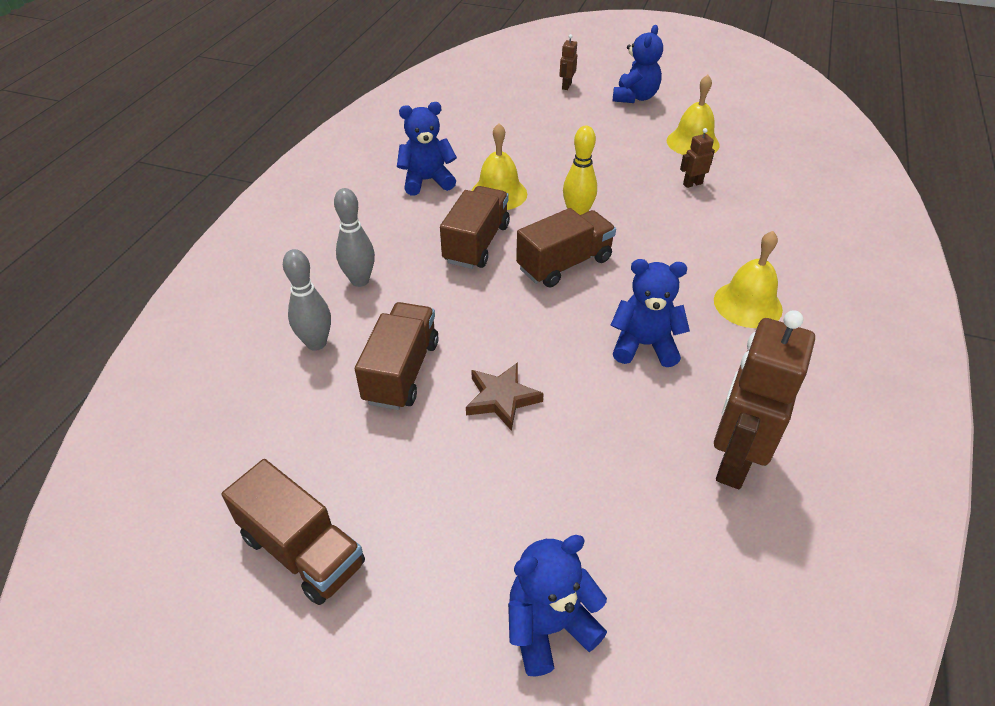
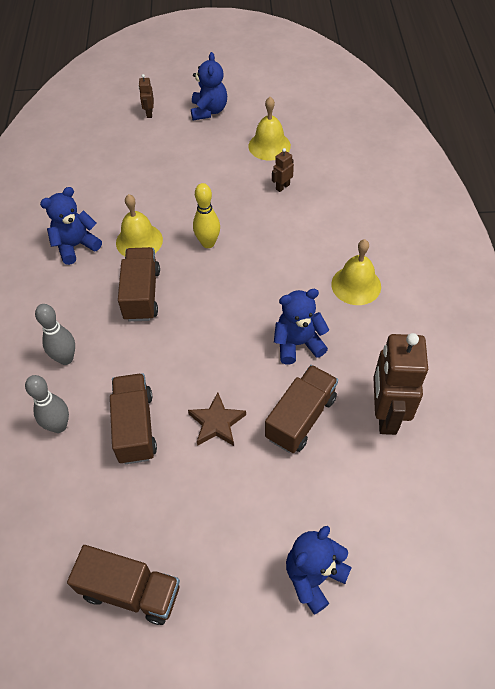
camera: 20 degrees left, 10 degrees up
(564, 264) = (216, 292): brown truck -> brown truck (301, 418)

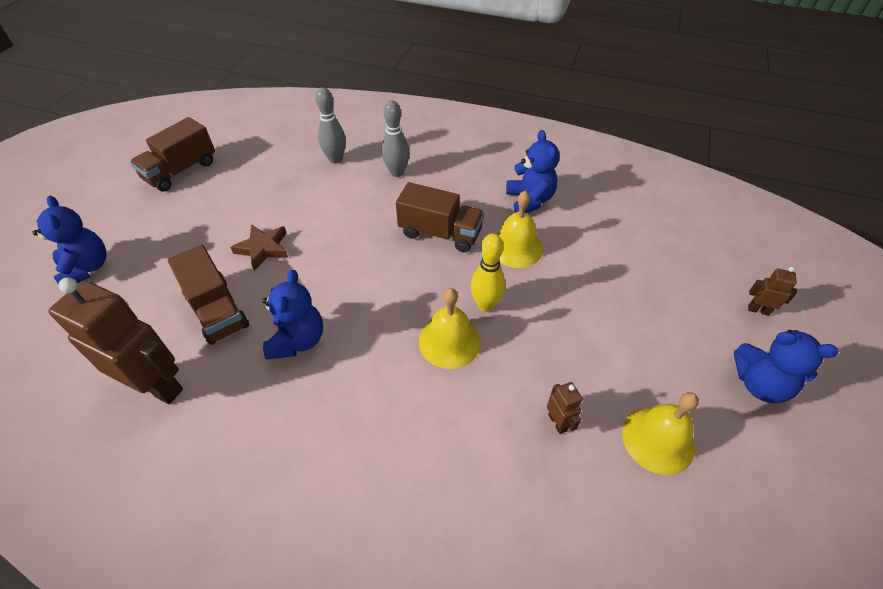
camera: 110 degrees right, 5 degrees down
(135, 427) = (301, 199): brown truck -> none
(356, 285) = (337, 439): yellow bell -> yellow bell (449, 341)

